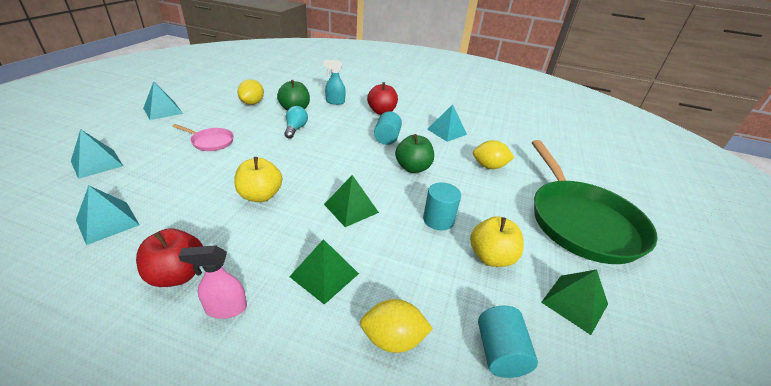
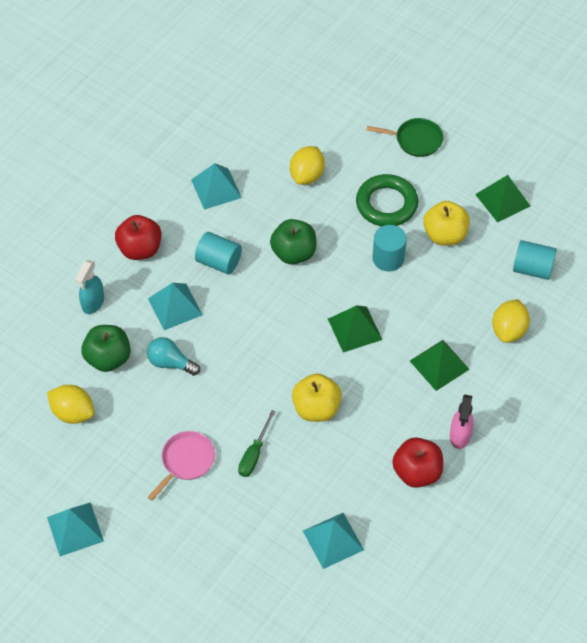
camera: 70 degrees left, 20 degrees up
(97, 163) = (215, 577): turquoise pyramid -> turquoise pyramid (175, 306)
(214, 169) = (254, 454): none -> green screwdriver
(496, 212) = (386, 204): none -> green ring
(581, 222) = (416, 140): green pan -> green pan, size x0.42

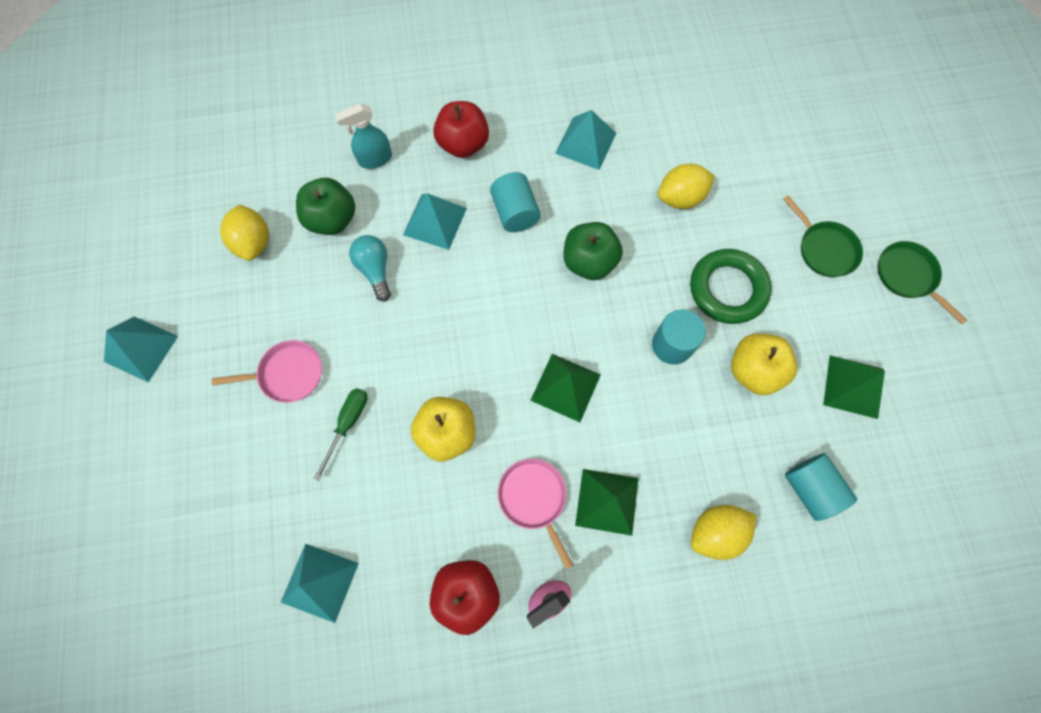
camera: 45 degrees right, 15 degrees up
(254, 454) = (348, 424): green screwdriver -> green screwdriver turned 135 degrees clockwise
(400, 397) = (534, 498): none -> pink pan
(473, 119) = (907, 276): none -> green pan

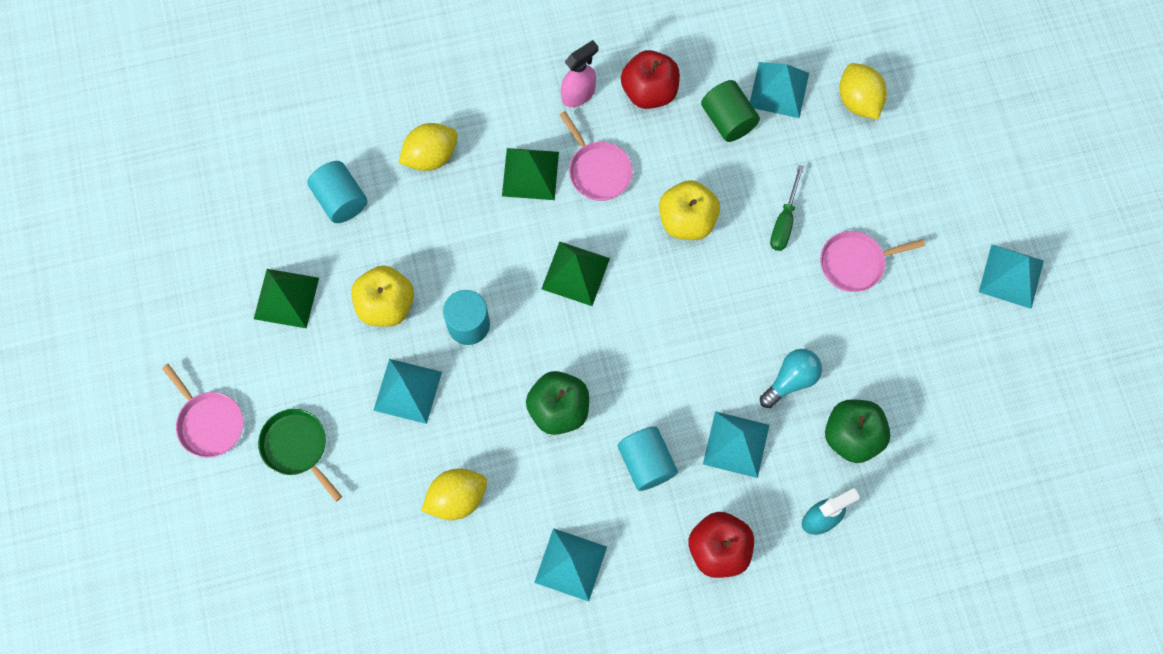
camera: 175 degrees right, 0 degrees up
(254, 243) = (932, 401): yellow lemon -> yellow lemon (858, 101)
(375, 270) = (791, 380): turquoise light bulb -> turquoise light bulb turned 105 degrees counterclockwise
(384, 548) = (728, 120): none -> green cylinder
(727, 289) = (408, 391): green ring -> turquoise pyramid
(907, 276) = (209, 423): green pan -> pink pan

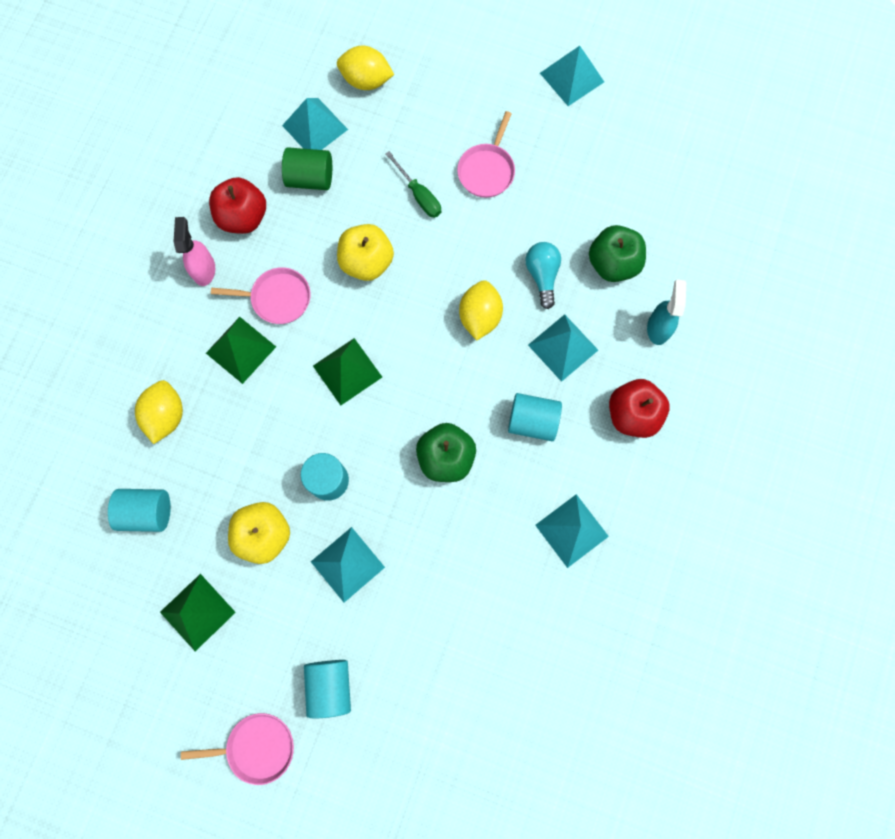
camera: 55 degrees left, 5 degrees up
(297, 447) = (330, 685): green pan -> turquoise cylinder
(457, 498) = (461, 583): yellow lemon -> yellow lemon (480, 317)

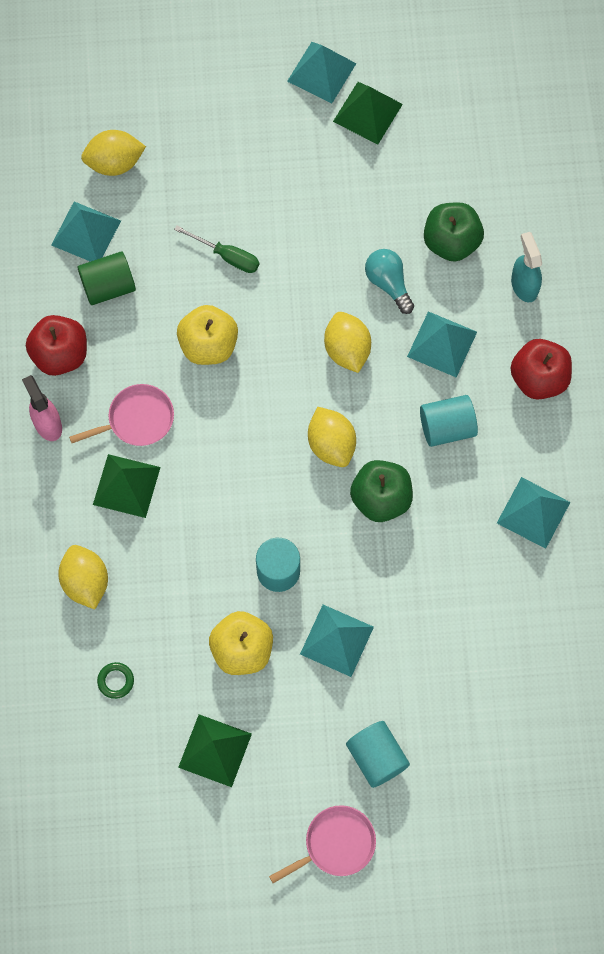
camera: 25 degrees left, 5 degrees down
(147, 512) = (116, 681): turquoise cylinder -> green ring
(347, 371) = (243, 460): green pyramid -> green pyramid (367, 113)
(427, 391) = (331, 444): none -> yellow lemon
(487, 171) = (283, 202): pink pan -> none

